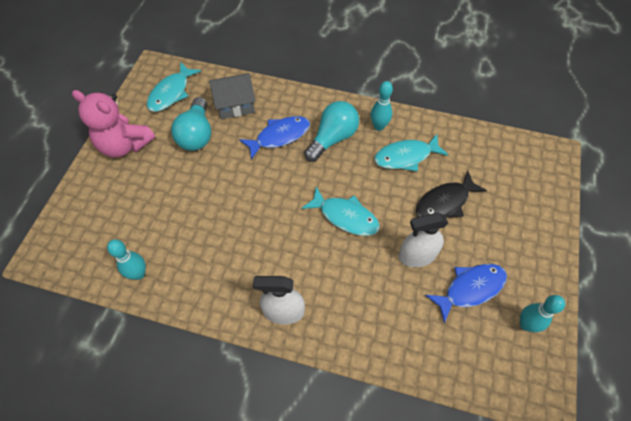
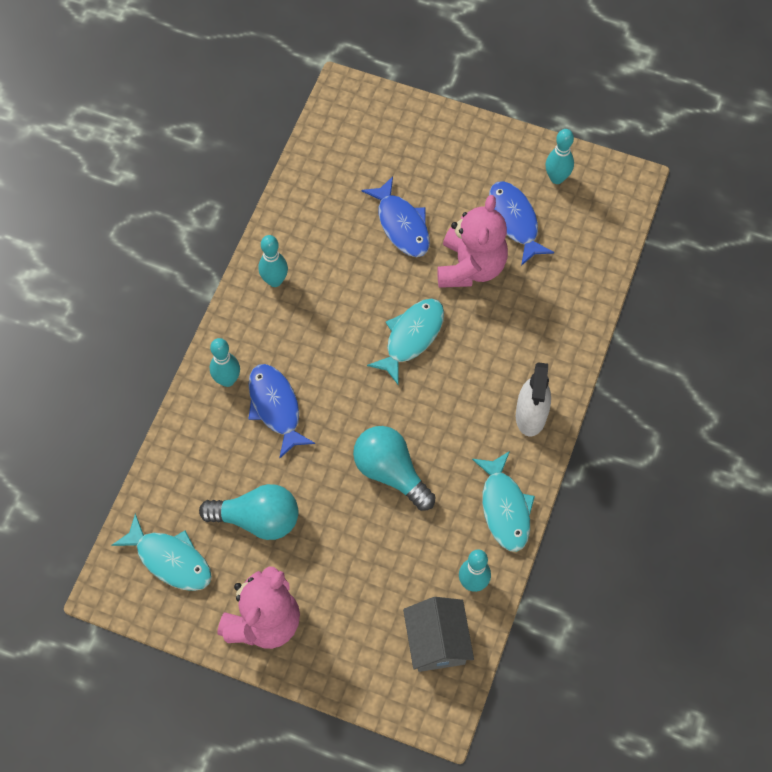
camera: 85 degrees left, 5 degrees up
(235, 105) = (208, 466): grey house -> grey house (437, 641)
(298, 108) = (227, 380): none -> turquoise bowling pin
(332, 138) = (288, 340): turquoise light bulb -> turquoise light bulb (391, 472)
(405, 157) = (329, 256): turquoise fish -> turquoise fish (504, 508)
(417, 256) = (470, 267): white spray bottle -> pink teddy bear
(444, 202) = (401, 225): black fish -> blue fish

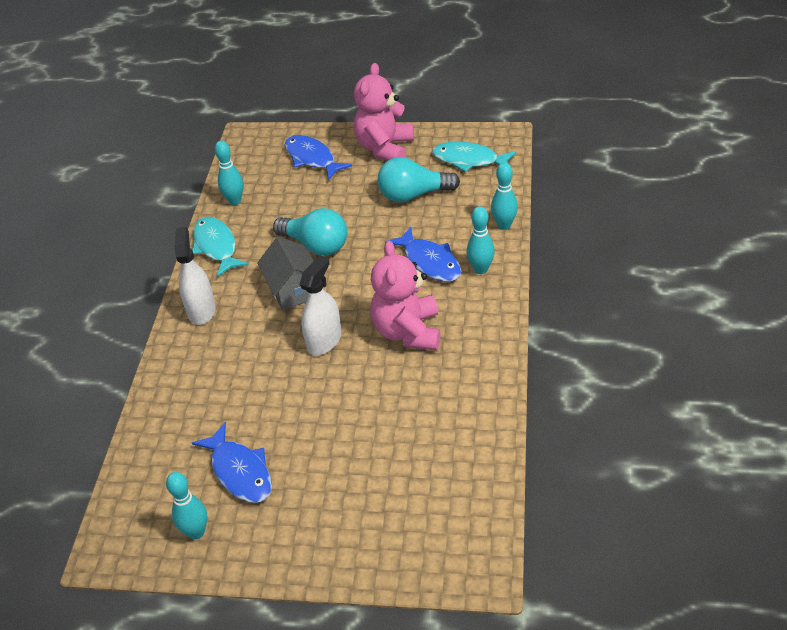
camera: 170 degrees right, 20 degrees down
(275, 281) = (474, 352): turquoise bowling pin -> turquoise bowling pin (504, 225)
(401, 225) = (362, 436): blue fish -> blue fish (312, 158)
(411, 337) = (324, 340): turquoise fish -> white spray bottle
(437, 641) = (255, 167): grey house -> grey house (293, 289)
(470, 267) = (279, 414): pink teddy bear -> pink teddy bear (408, 332)

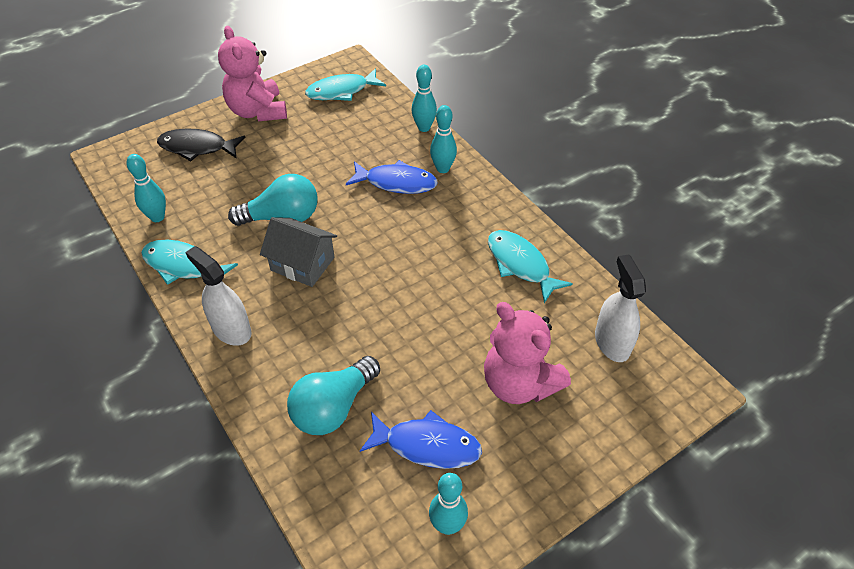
camera: 45 degrees left, 5 degrees up
(312, 158) = (197, 147): blue fish -> black fish
(324, 340) = (378, 291): white spray bottle -> white spray bottle (612, 342)
(408, 332) = (439, 245): pink teddy bear -> pink teddy bear (519, 383)
(413, 195) = (324, 137): turquoise light bulb -> turquoise light bulb (333, 407)
(455, 384) = (520, 264): none -> turquoise fish

